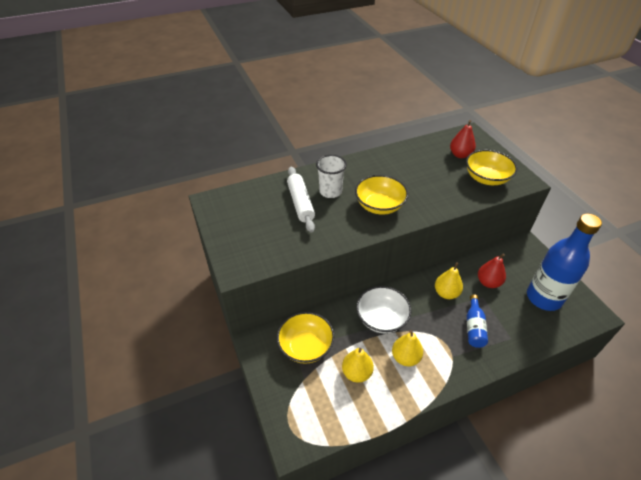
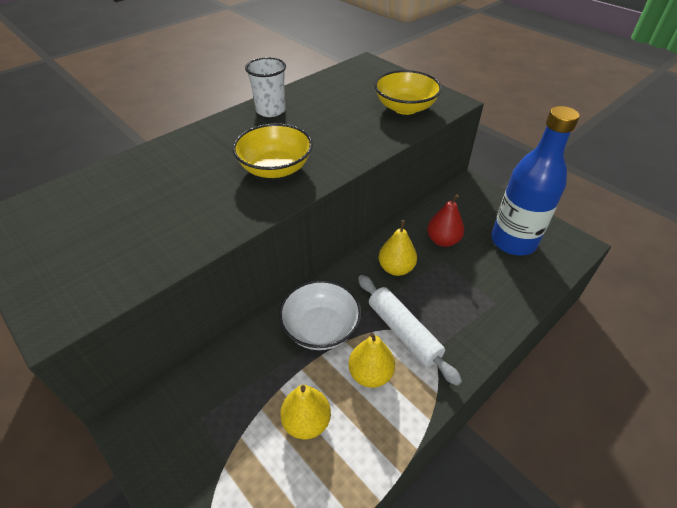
camera: 20 degrees left, 0 degrees up
(300, 203) = (154, 190): white rolling pin -> white rolling pin (403, 332)
(306, 346) = (217, 406): yellow bowl -> none
(330, 191) = (198, 165): white cup -> white cup (270, 110)
(460, 155) = (363, 88): red pear -> none
(474, 327) = (446, 302): blue bottle -> none

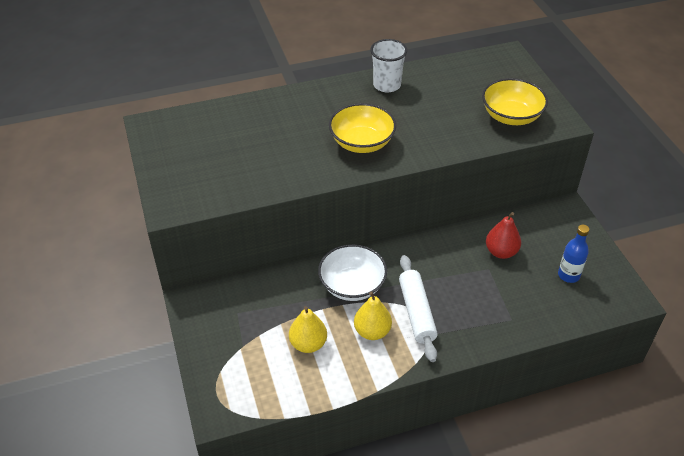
camera: 25 degrees right, 0 degrees up
(396, 268) = (442, 261): yellow pear -> none
(513, 241) = (568, 275): blue bottle -> blue bottle, size x0.48

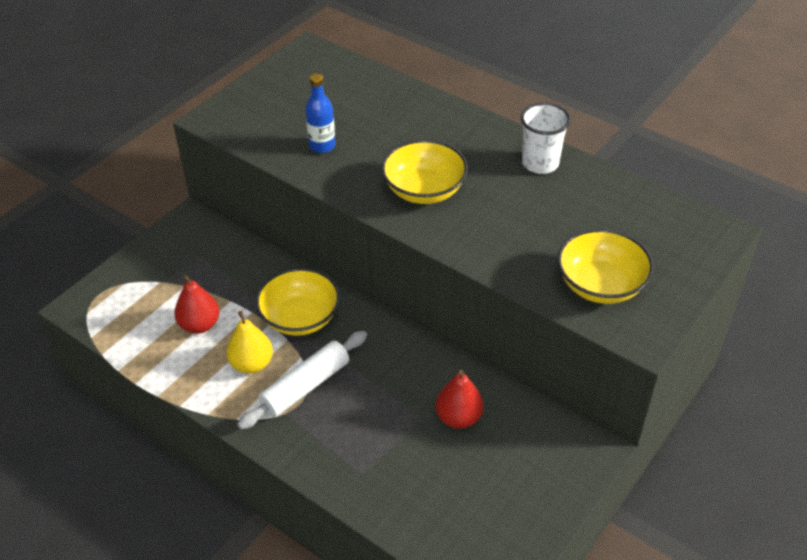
camera: 55 degrees right, 0 degrees up
(308, 344) = (200, 325): yellow pear -> red pear
(352, 285) = (300, 318): white bowl -> yellow bowl
(568, 275) = (479, 499): blue bottle -> blue bottle (322, 146)

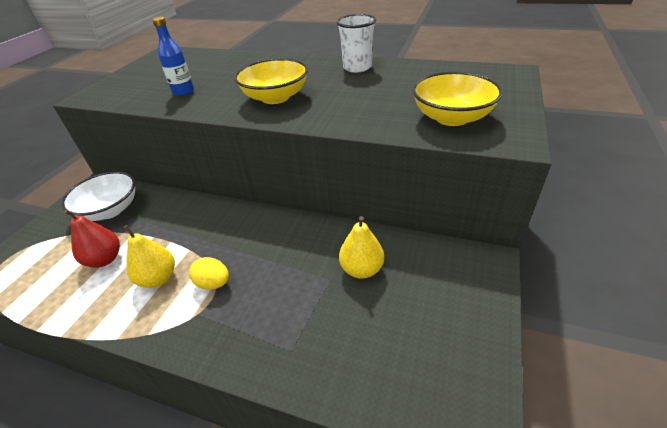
camera: 15 degrees left, 5 degrees down
(207, 261) = (110, 210): none -> white bowl
(300, 318) = (198, 230): yellow bowl -> none
(305, 386) = (213, 283): white rolling pin -> yellow egg
(458, 417) = (361, 269): red pear -> yellow pear

